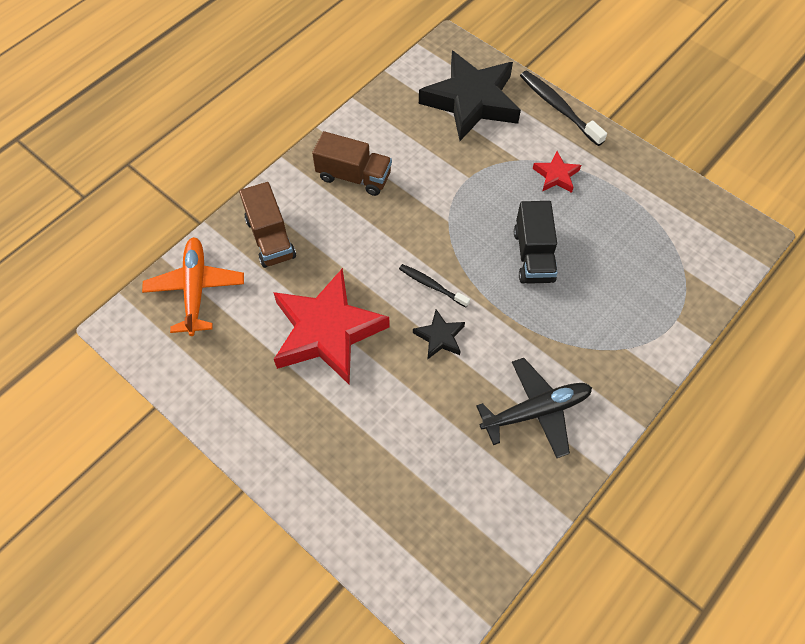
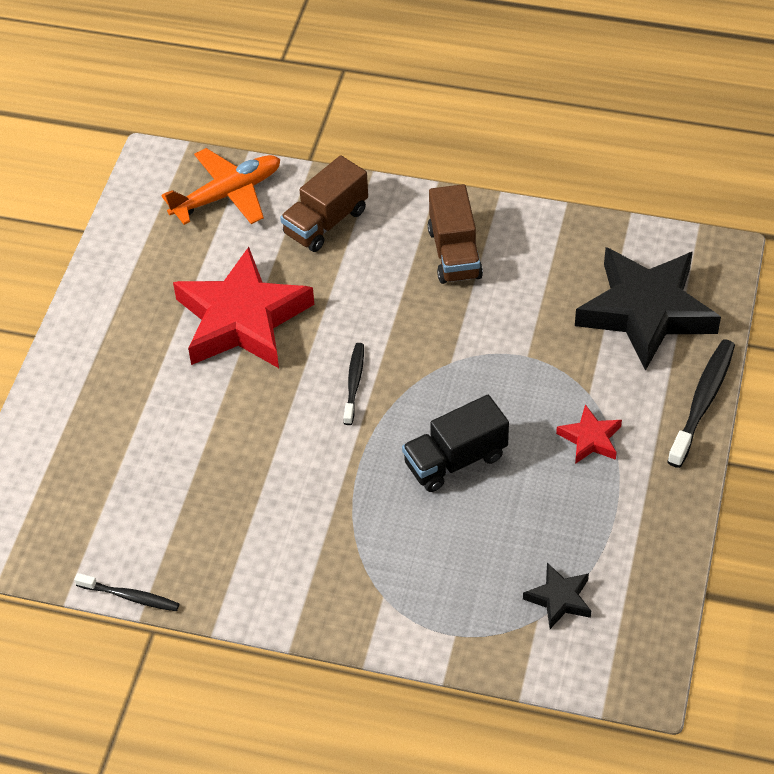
camera: 65 degrees right, 10 degrees down
(440, 337) = (292, 417): black star -> black star (559, 599)
(535, 411) = (251, 538): black plane -> none
(549, 519) = (130, 596): none -> black toothbrush

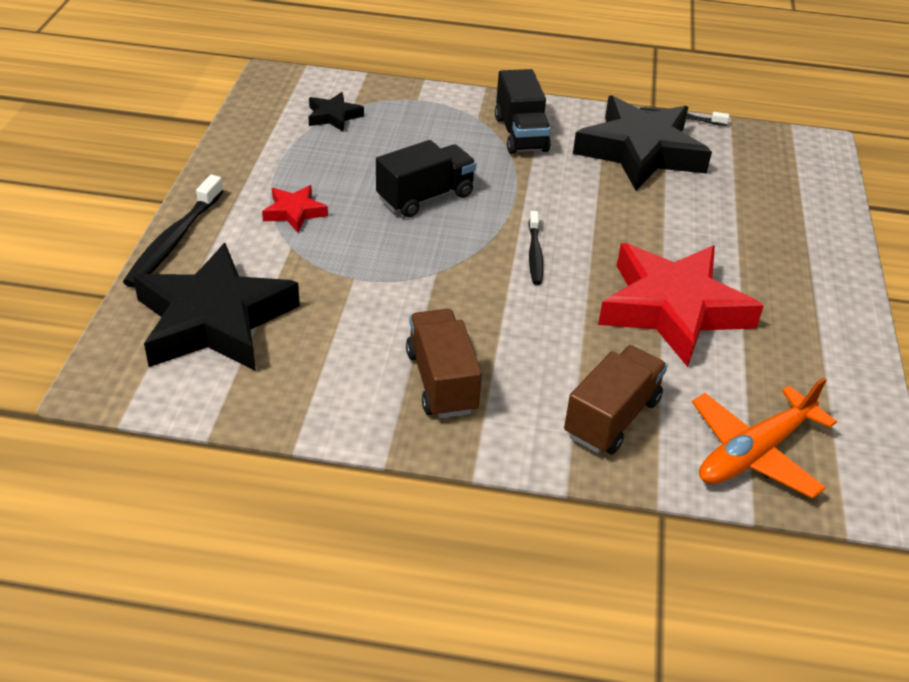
camera: 170 degrees right, 10 degrees down
(201, 533) = (640, 152): none -> black star
(335, 565) = (520, 134): none -> black truck

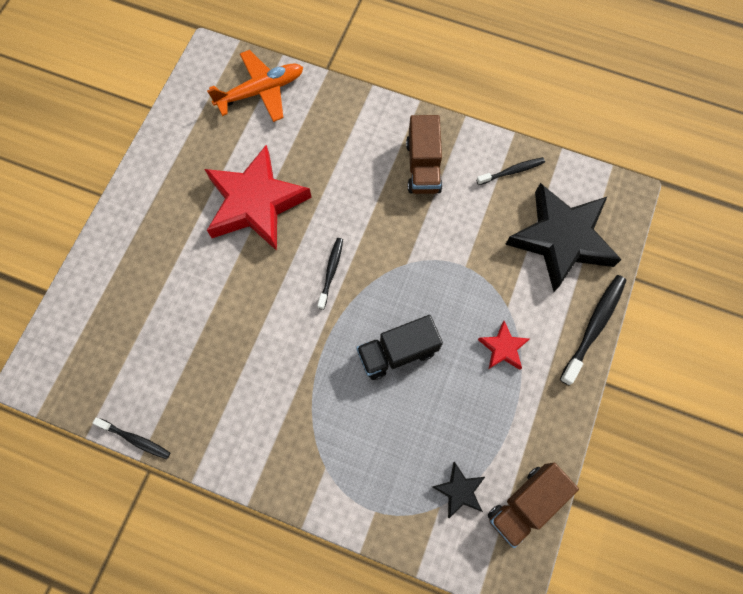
camera: 165 degrees left, 30 degrees up
(295, 393) = (512, 171): none -> black toothbrush
(520, 134) = (293, 434): black truck -> none
(612, 418) = (330, 125): brown truck -> brown truck (525, 504)
(640, 152) = (197, 390): black star -> none

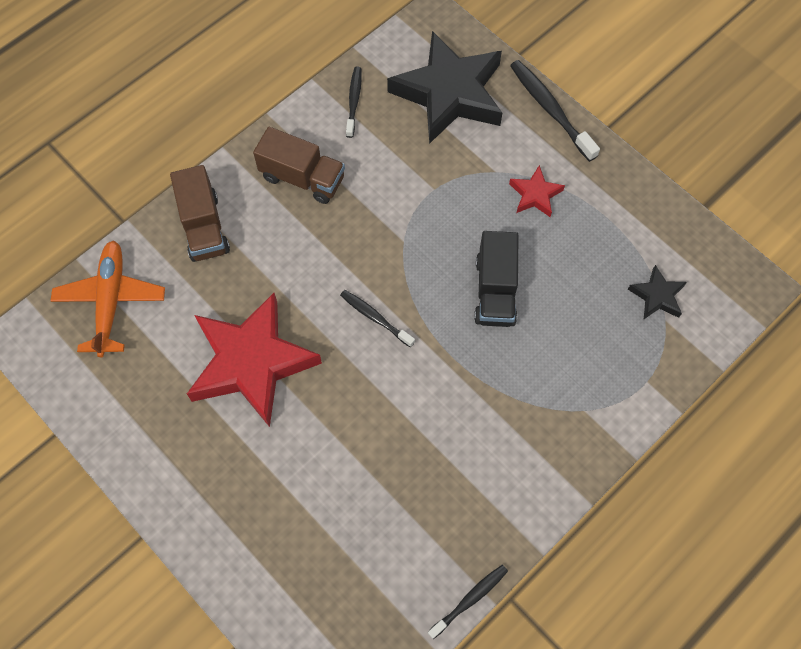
camera: 65 degrees left, 5 degrees down
(525, 504) = (692, 245): brown truck -> brown truck (204, 227)

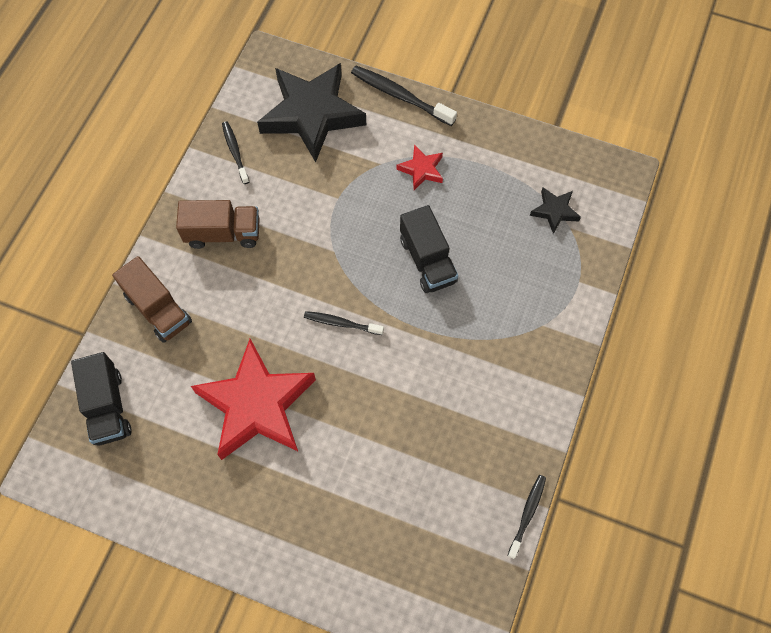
camera: 25 degrees left, 0 degrees up
(111, 301) = (107, 407): orange plane -> black truck

